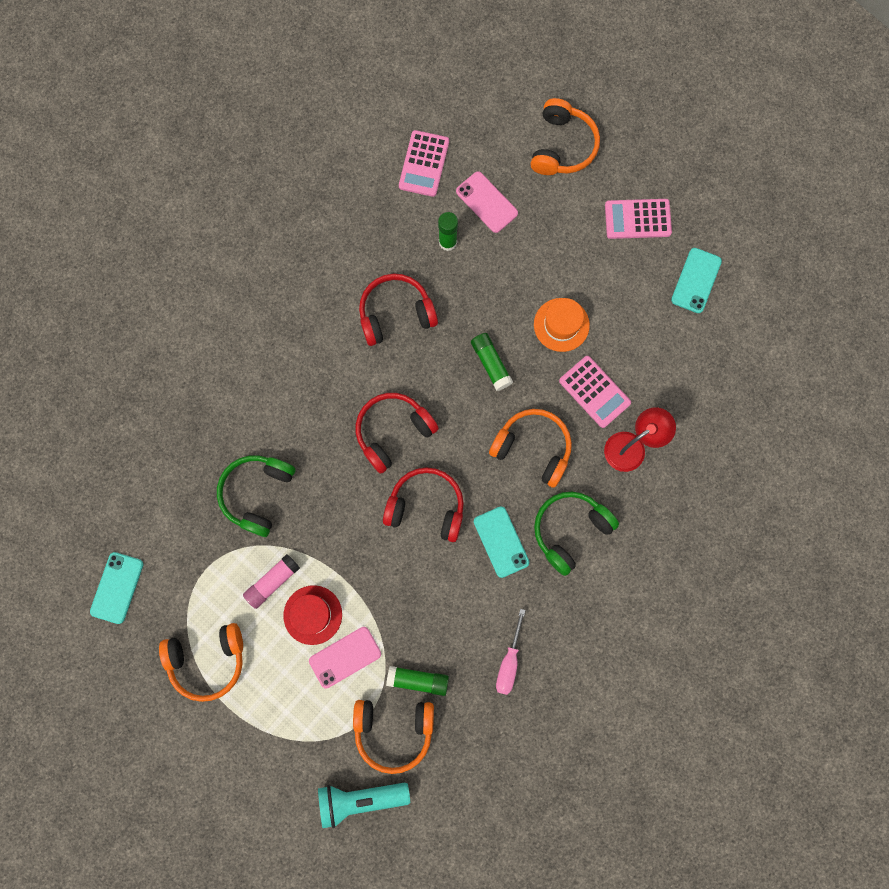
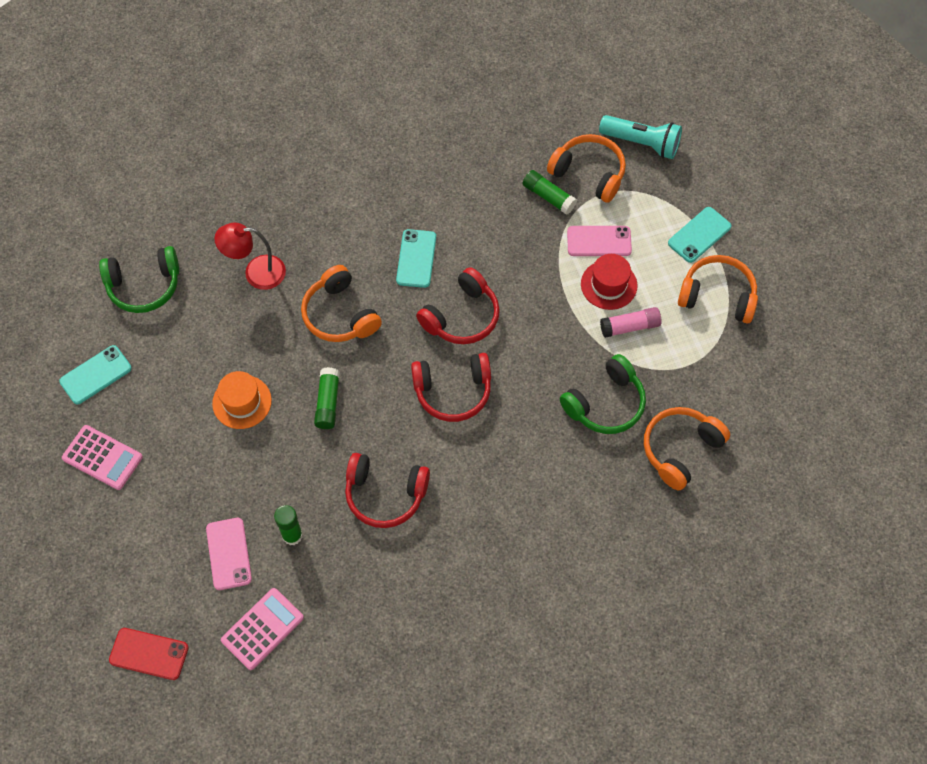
camera: 150 degrees left, 15 degrees down
(117, 587) = (772, 391): turquoise phone -> turquoise phone (699, 235)
(426, 507) = (462, 316): red headphones -> red headphones turned 90 degrees counterclockwise
(494, 103) = (149, 654): none -> red phone
(509, 661) = (467, 173): pink screwdriver -> none
(562, 146) = (117, 568): orange headphones -> orange headphones (680, 449)
(570, 530) = (353, 238): green headphones -> green headphones (144, 286)
(594, 392) = (255, 331): pink calculator -> none

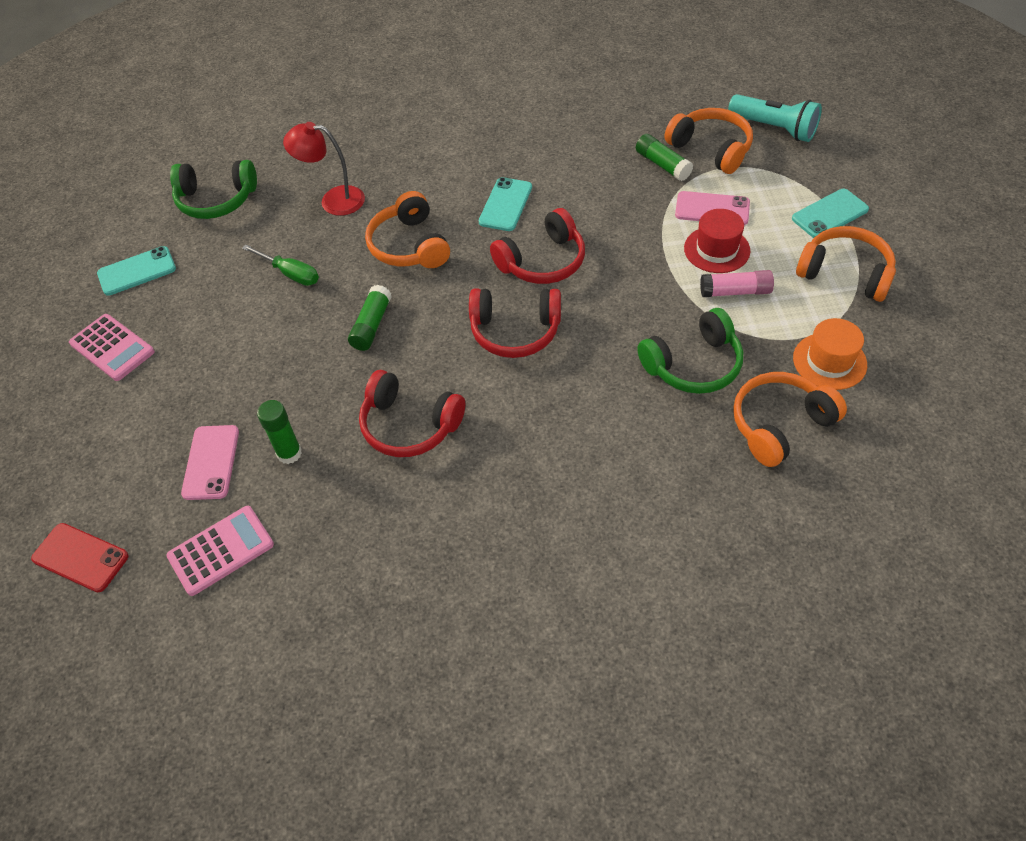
camera: 15 degrees right, 10 degrees down
(240, 359) = (290, 273): none -> green screwdriver
(242, 402) = (278, 313): orange hat -> orange hat (829, 361)

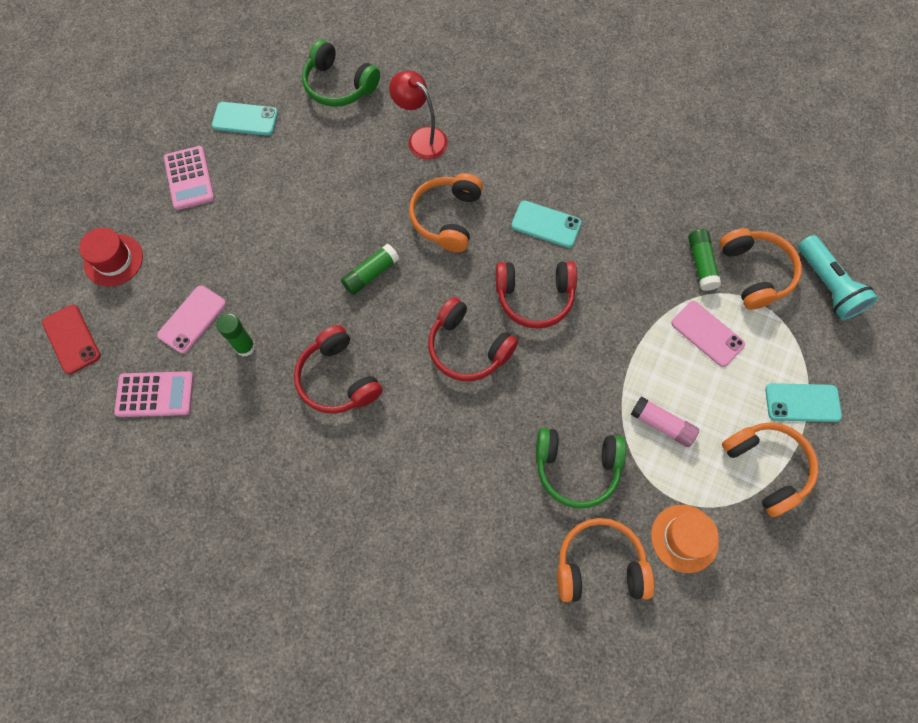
camera: 30 degrees right, 15 degrees up
(290, 273) = (346, 189): green screwdriver -> none
(505, 204) = (546, 224): turquoise phone -> turquoise phone turned 60 degrees clockwise
(716, 249) = (679, 375): red hat -> red hat (113, 260)

